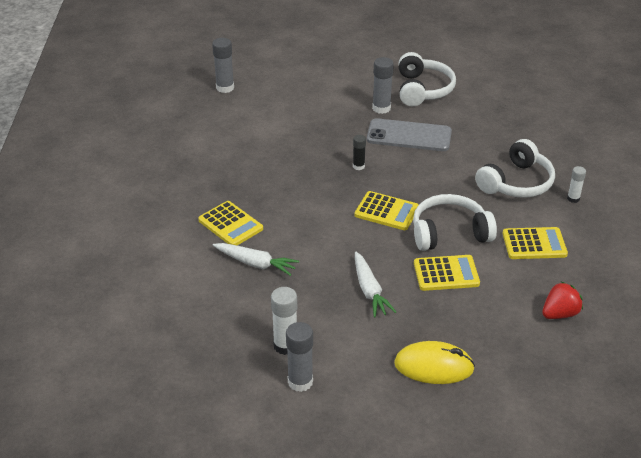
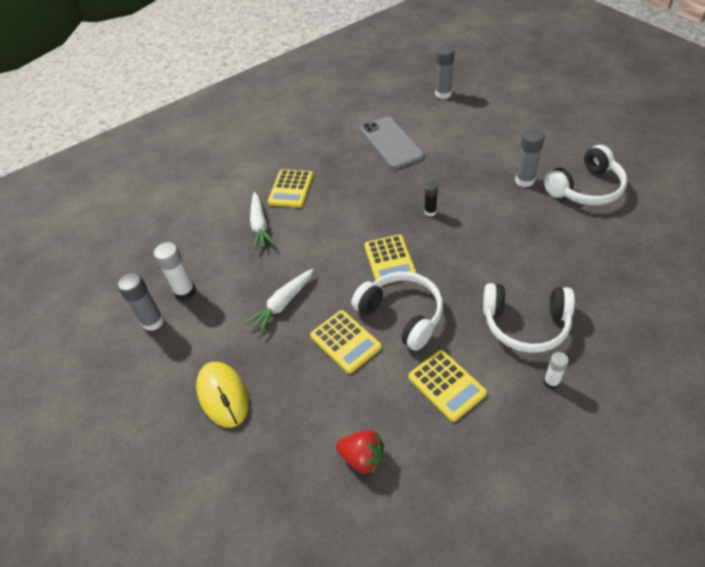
camera: 60 degrees right, 10 degrees up
(409, 136) = (507, 217): grey phone -> grey phone (391, 143)

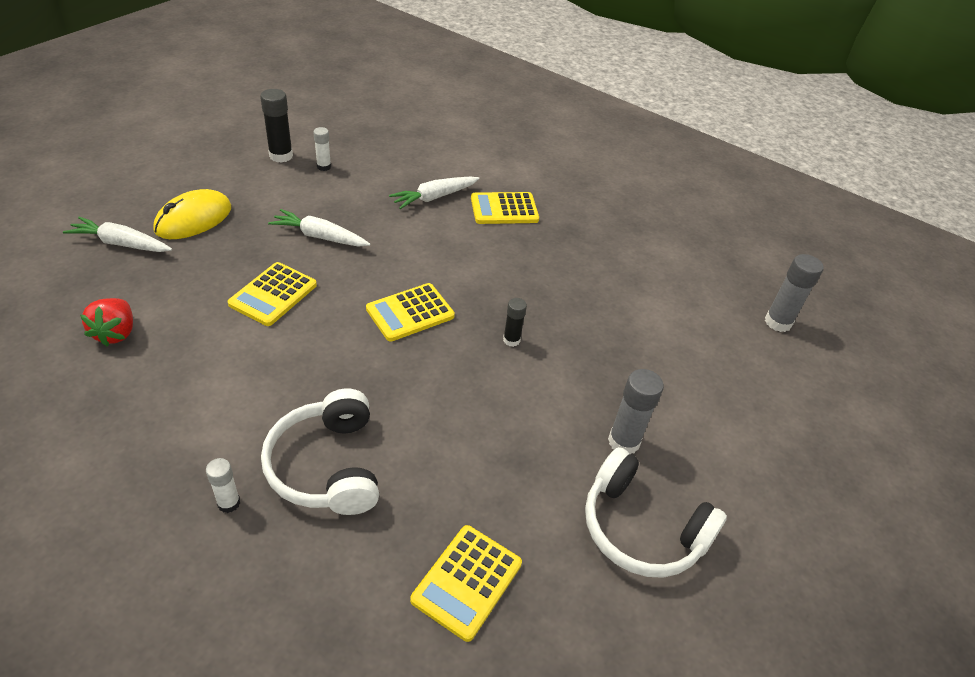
camera: 60 degrees right, 5 degrees down
(153, 321) = (281, 156): grey glue stick -> black glue stick
(185, 291) = (324, 167): white glue stick -> white glue stick, size x0.60
(237, 456) = (121, 243): none -> white carrot
(391, 143) = (633, 282): grey phone -> none
(402, 314) = (322, 337): white headphones -> none
(446, 385) = (217, 392): yellow calculator -> yellow calculator (467, 582)

